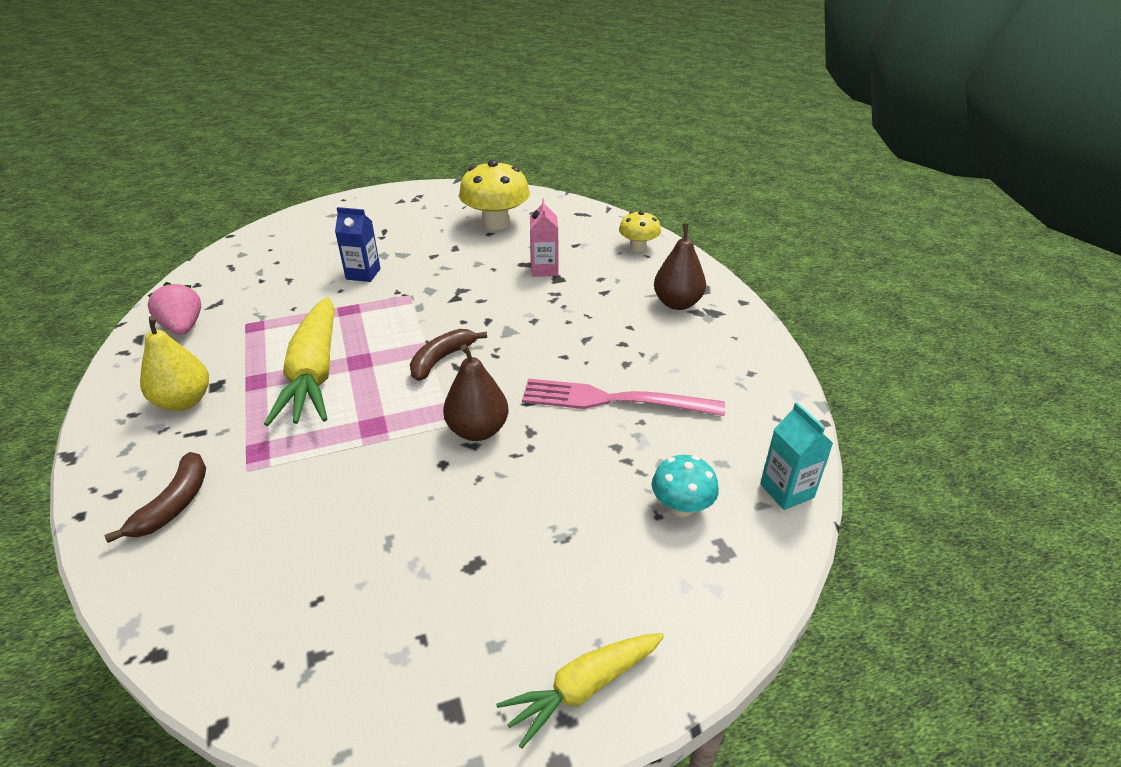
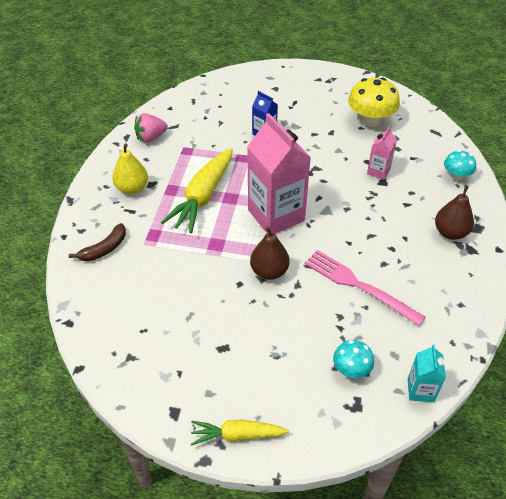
camera: 30 degrees right, 10 degrees up
(183, 327) = (151, 137): pink strawberry -> pink strawberry turned 120 degrees counterclockwise
(441, 359) = (276, 215): brown banana -> pink carton
(638, 247) = (456, 176): yellow mushroom -> turquoise mushroom

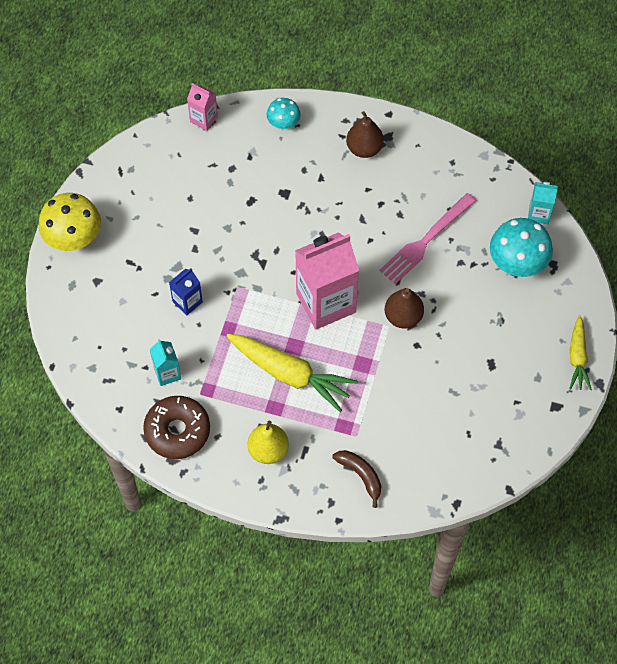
camera: 85 degrees left, 15 degrees up
(151, 137) = (177, 431): pink strawberry -> brown donut
(200, 128) = (167, 373): none -> turquoise carton
(351, 369) = (517, 262): turquoise mushroom -> turquoise mushroom, size x1.75
(370, 120) = (178, 186): yellow mushroom -> yellow mushroom (73, 237)
(378, 171) = (268, 194): pink carton -> pink carton (204, 119)

